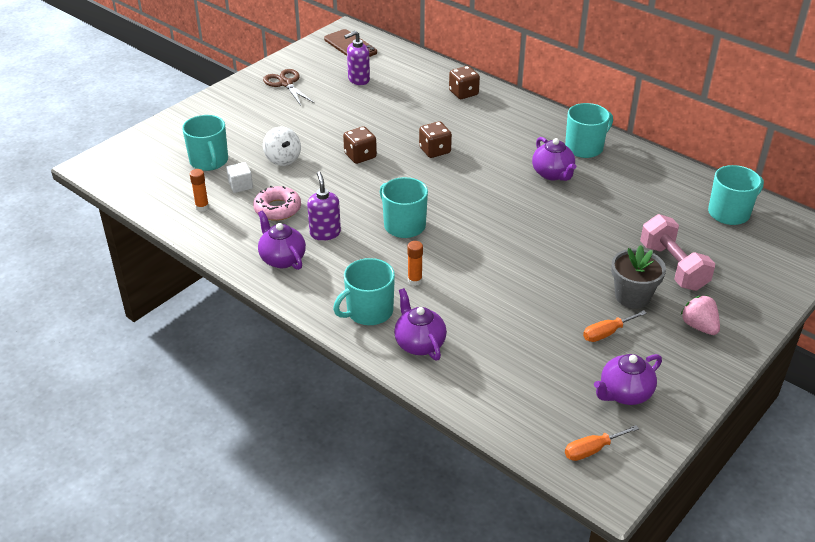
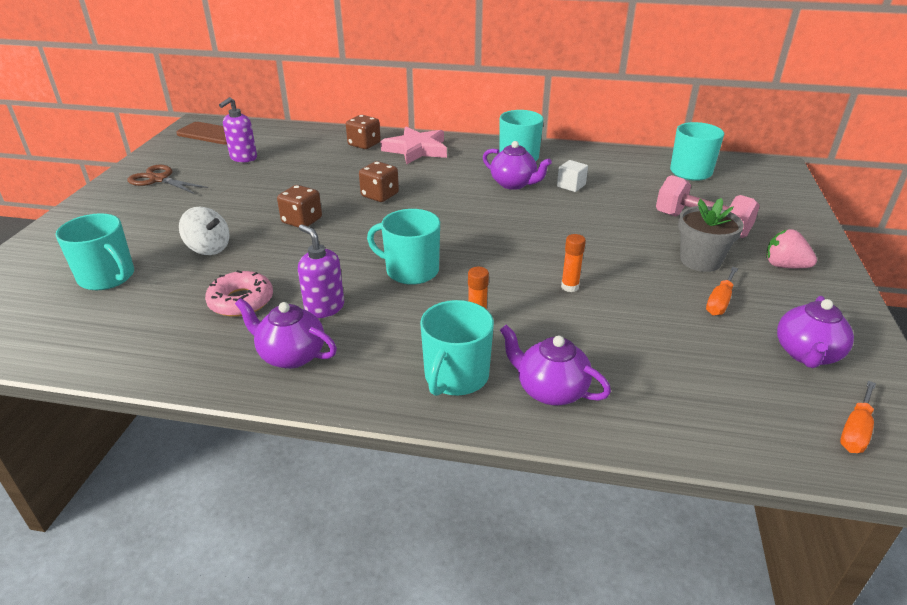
camera: 30 degrees left, 5 degrees down
(202, 207) = (130, 331): orange glue stick -> orange glue stick (569, 287)
(240, 185) = (171, 291): white cube -> white cube (571, 185)
(502, 112) = (416, 150): none -> pink star

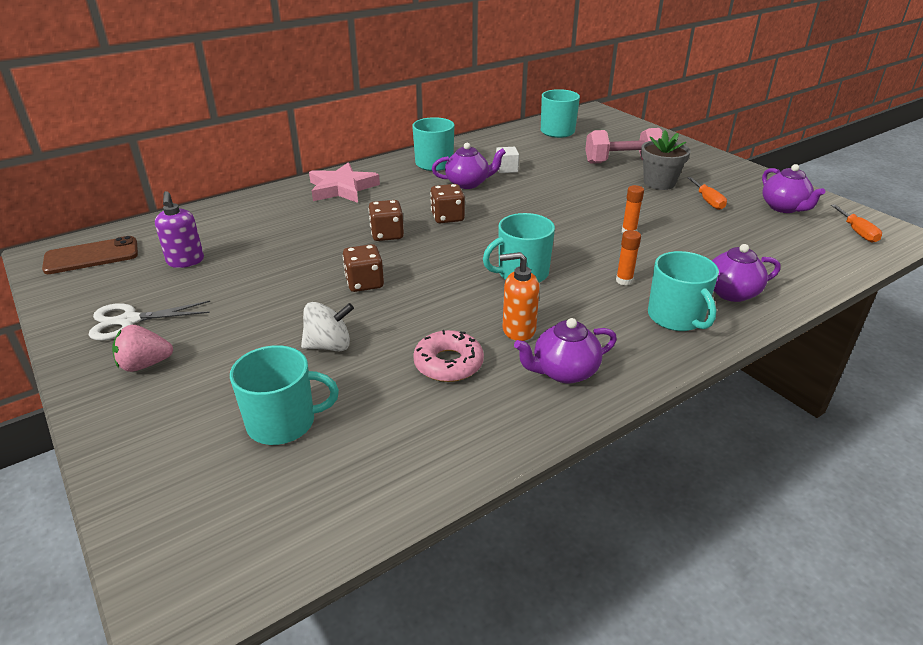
camera: 45 degrees left, 0 degrees up
(159, 179) = (129, 321): brown scissors -> white scissors
(324, 308) = (518, 330): purple soap dispenser -> orange soap dispenser
(364, 144) = (285, 202): brown dice -> brown dice (447, 217)
(784, 266) = (698, 167): pink strawberry -> pink strawberry (145, 364)

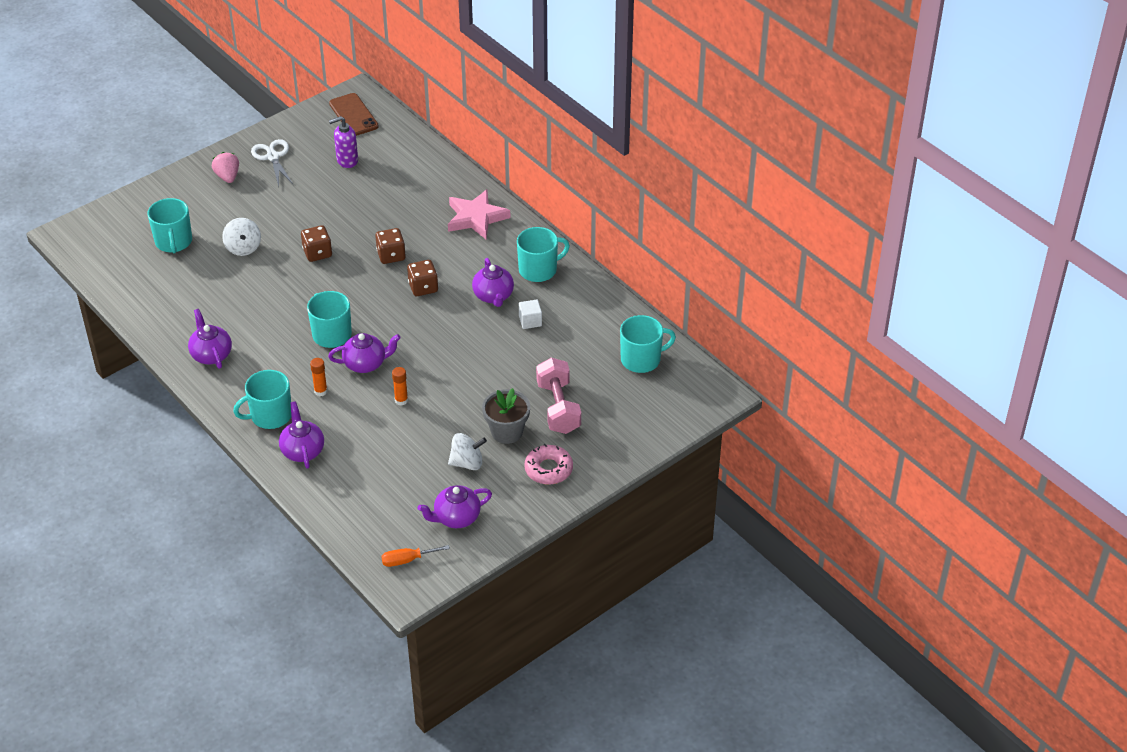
camera: 85 degrees right, 10 degrees up
(448, 363) = (222, 302): pink donut -> pink donut (548, 469)
(518, 330) = (257, 333): orange soap dispenser -> none
(573, 251) = (366, 364): none -> purple teapot
(708, 201) = (467, 463): orange screwdriver -> white spinning top

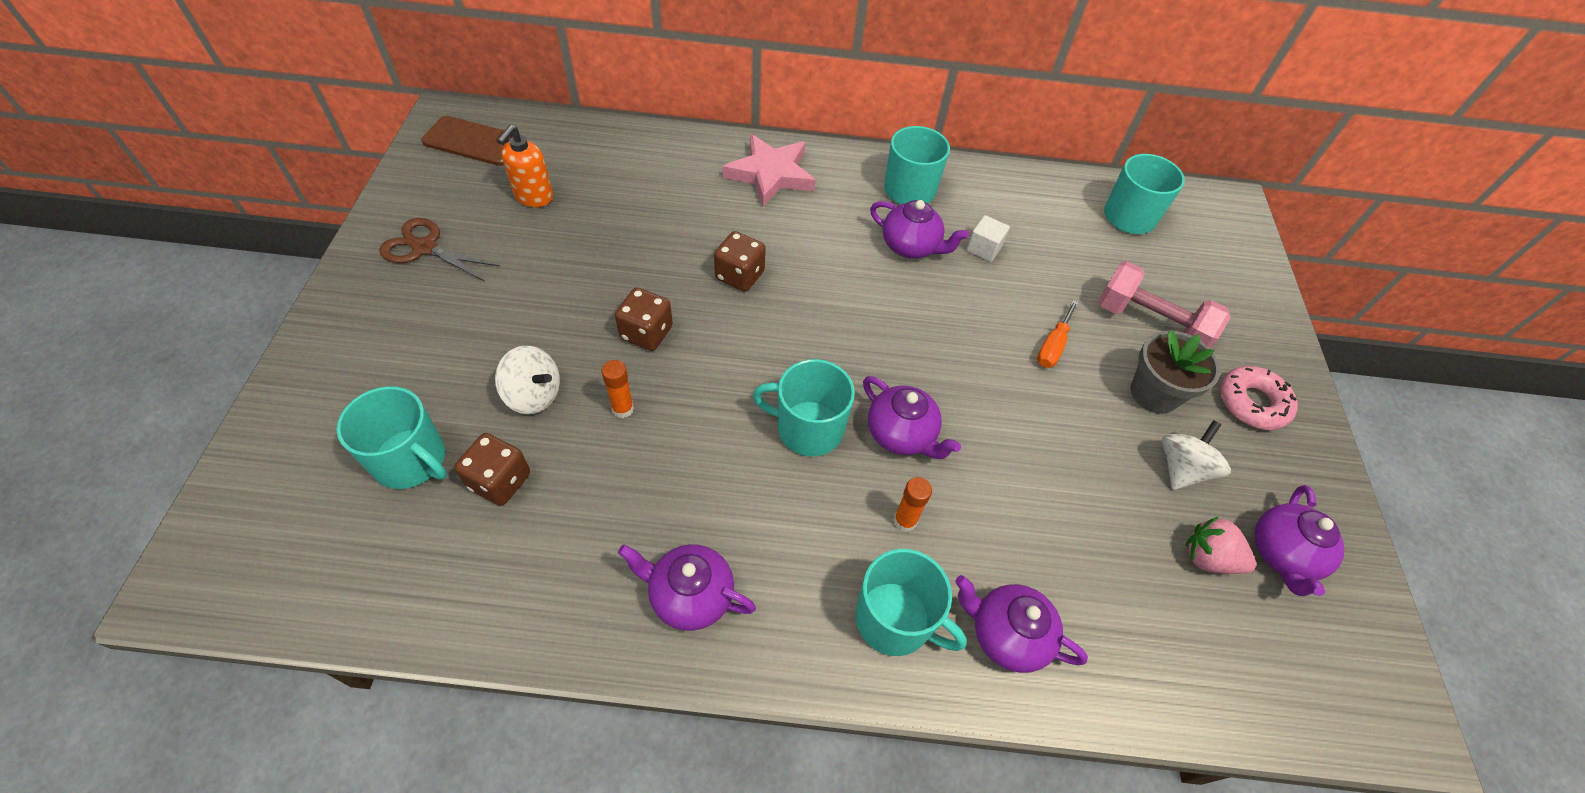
camera: 50 degrees left, 10 degrees up
(227, 177) = (387, 311): pink strawberry -> pink strawberry (1208, 558)
(270, 415) = (895, 620): turquoise mug -> turquoise mug turned 75 degrees counterclockwise
(273, 157) = (424, 248): white scissors -> brown scissors
(347, 160) = (534, 197): purple soap dispenser -> orange soap dispenser
(366, 364) = (901, 435): purple teapot -> purple teapot turned 105 degrees clockwise
(401, 400) = (1006, 450): orange glue stick -> orange glue stick (623, 409)
(407, 560) = (1336, 675): orange screwdriver -> orange screwdriver (1053, 346)
(423, 287) = (828, 288): brown dice -> brown dice (500, 481)

